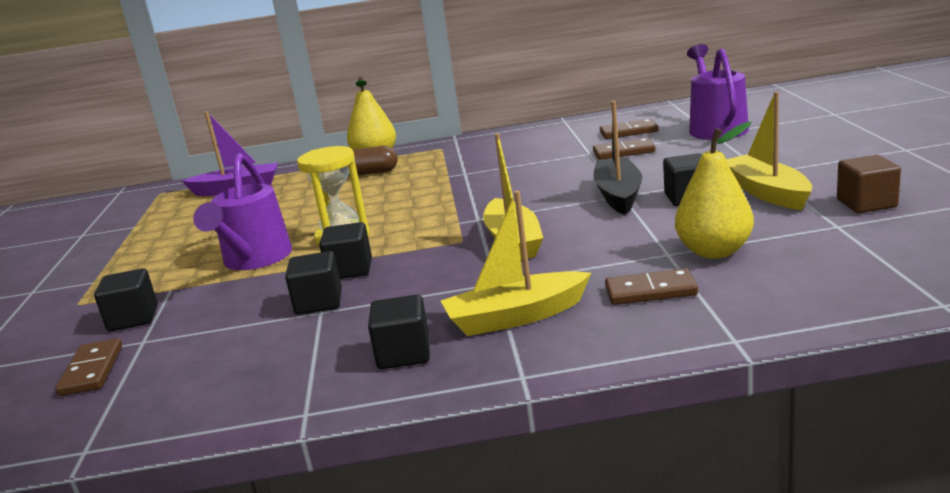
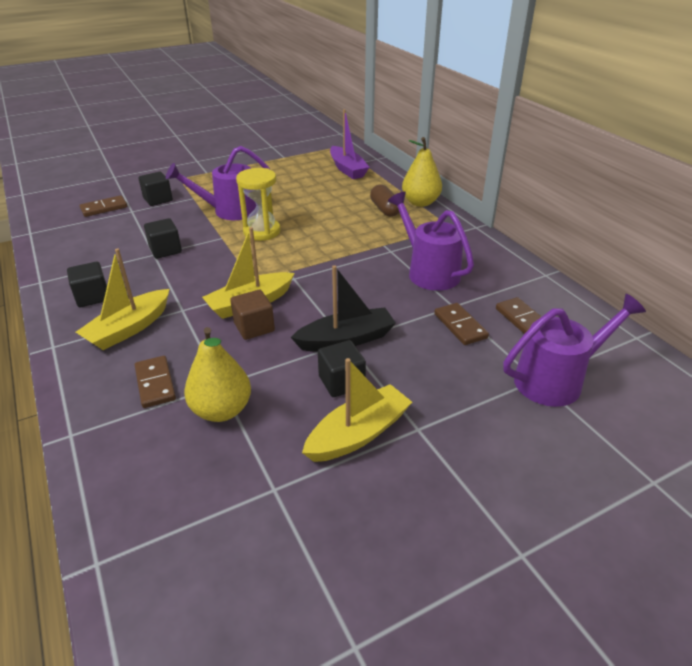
camera: 65 degrees right, 15 degrees up
(350, 270) = (210, 248): black cube -> none
(515, 317) = (129, 328): yellow boat -> yellow boat turned 105 degrees counterclockwise
(521, 159) = (428, 271): none -> purple watering can
(866, 203) = (331, 512): brown cube -> brown cube (254, 327)

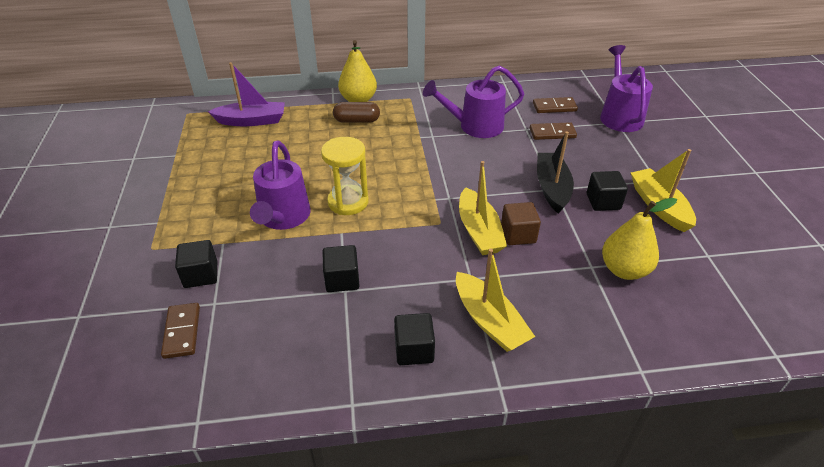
camera: 70 degrees left, 5 degrees up
(155, 383) = (582, 307): brown domino -> none

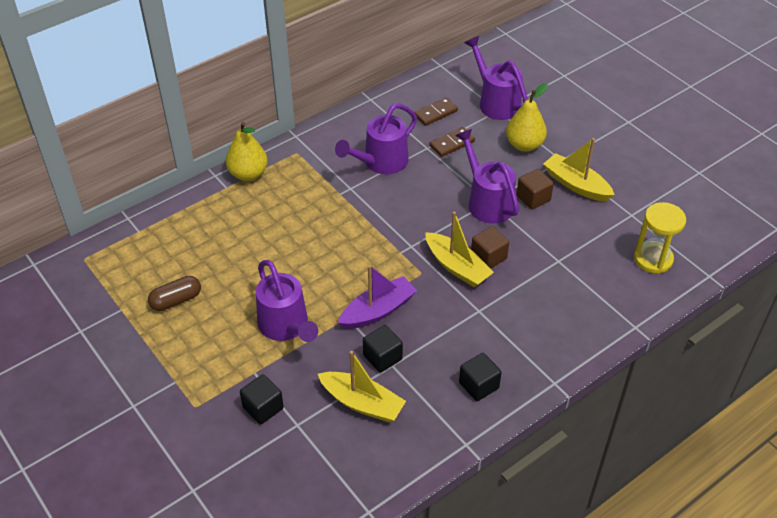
camera: 30 degrees left, 5 degrees up
(182, 332) = (293, 458): brown domino -> none
(252, 121) = (162, 240): purple boat -> purple boat (378, 310)
(348, 202) = (330, 287): yellow hourglass -> yellow hourglass (653, 259)
(357, 120) = (267, 199): brown capsule -> brown capsule (176, 300)
(489, 321) = (515, 338): yellow boat -> yellow boat (362, 403)
(552, 188) = (487, 201): black boat -> purple watering can
(603, 202) = (533, 198): black cube -> brown cube
(624, 270) = (582, 253): yellow pear -> yellow pear (524, 145)

